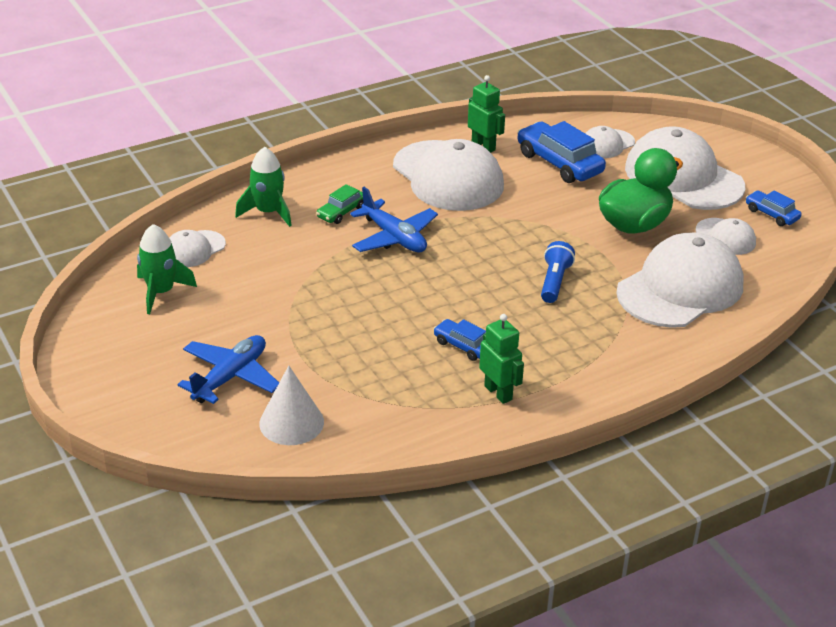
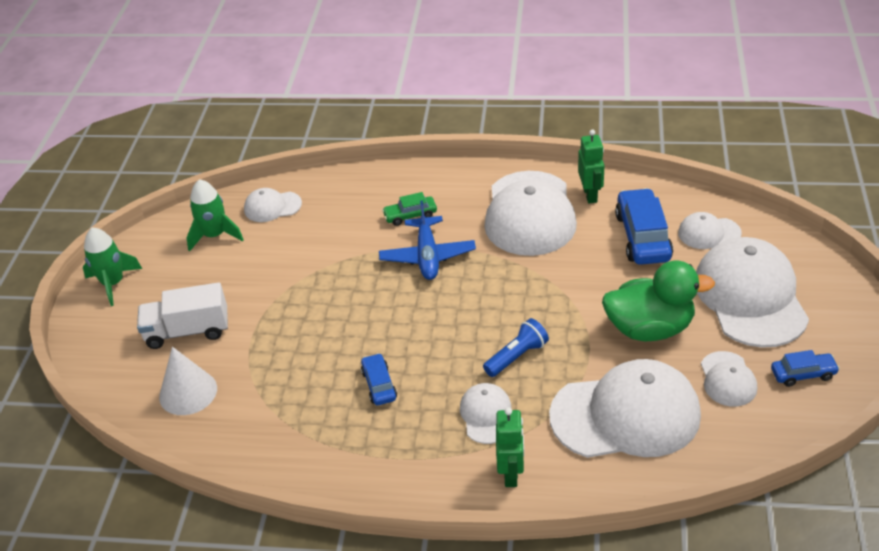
camera: 40 degrees right, 5 degrees up
(230, 377) = (187, 331): blue plane -> white truck
(268, 212) = (356, 194): green rocket -> green rocket (113, 283)
(498, 393) = (362, 444): green robot -> green robot (511, 473)
(576, 331) = (486, 415): none -> white cap
(771, 214) = (803, 374): blue car -> blue car turned 90 degrees clockwise

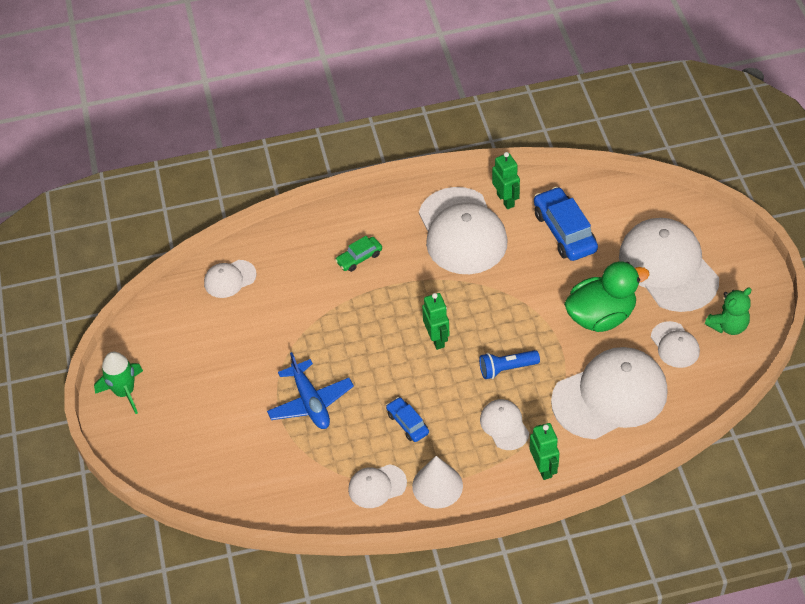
camera: 20 degrees left, 10 degrees up
(187, 331) = (219, 419): white truck -> none
(188, 392) = (251, 473): white cone -> white cone (437, 486)
(215, 235) = (192, 321): green rocket -> none
(427, 256) = (393, 294): blue plane -> blue plane (310, 402)
(453, 308) = (437, 339): none -> green robot
(516, 356) = (507, 369): blue flashlight -> blue flashlight turned 135 degrees counterclockwise
(709, 233) = (616, 215): white cap -> white cap (377, 486)
(803, 374) = (728, 326): blue car -> green teddy bear

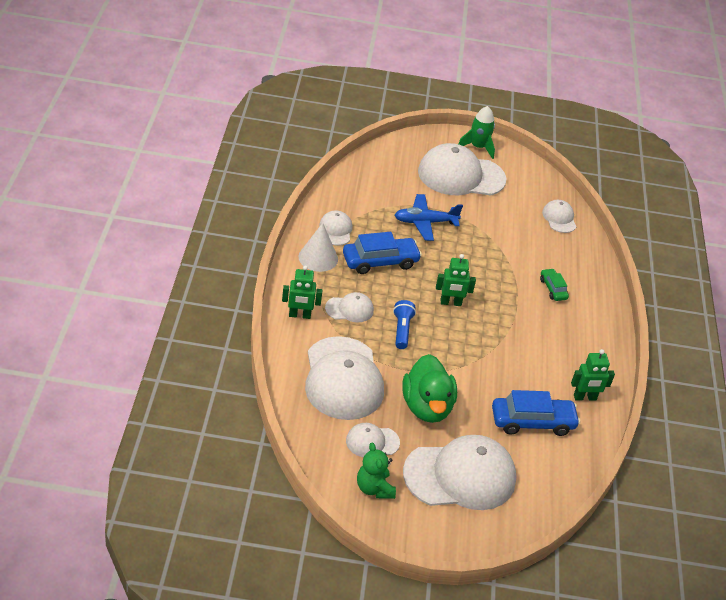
camera: 100 degrees right, 10 degrees down
(407, 423) = (380, 261): blue car -> blue car, size x1.83
(462, 231) = (558, 357): white cap -> white cap (461, 176)

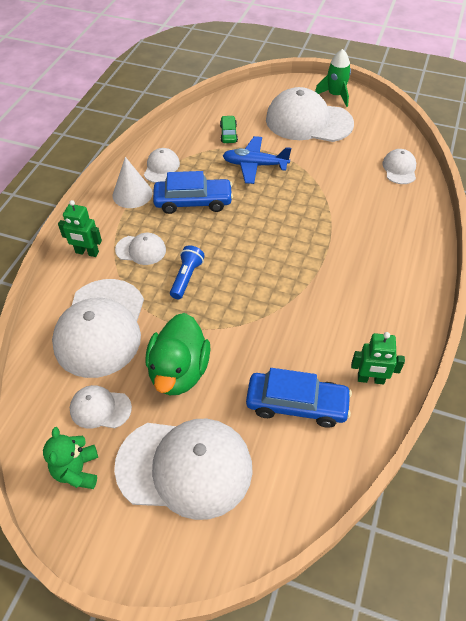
camera: 20 degrees right, 10 degrees up
(450, 303) = (251, 251): green robot -> none
(553, 289) = (370, 244): green car -> green car (228, 134)

